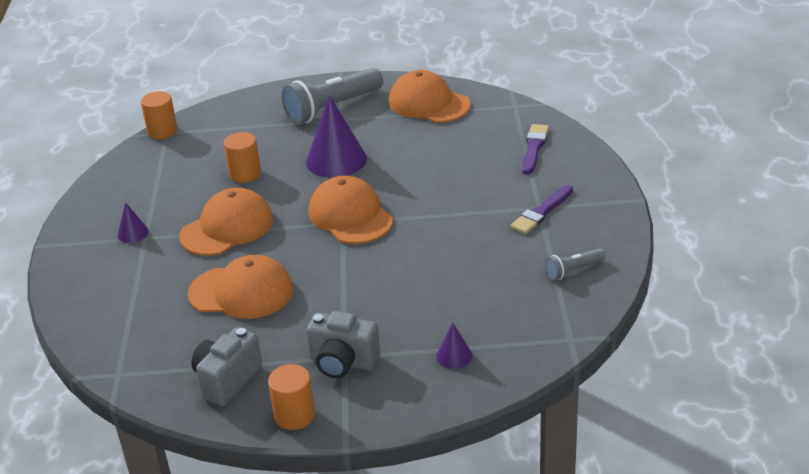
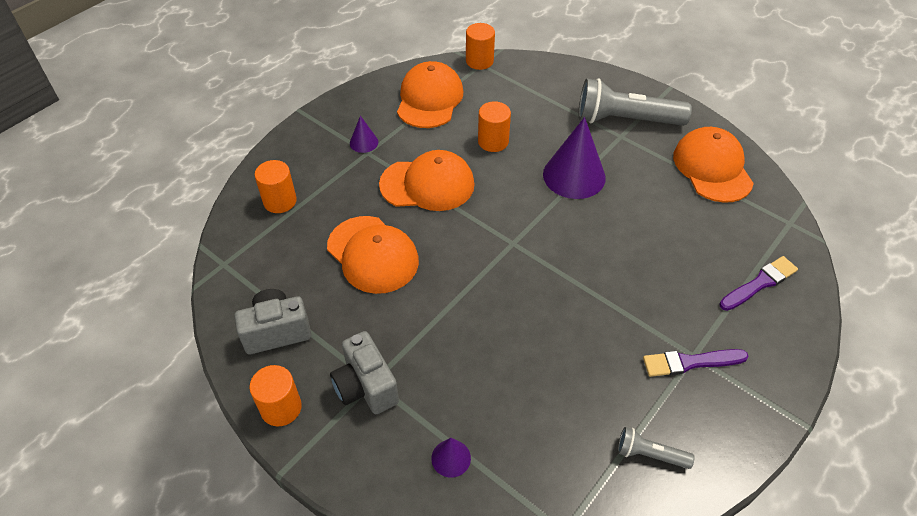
camera: 40 degrees right, 15 degrees up
(110, 309) = (280, 201): none -> orange cylinder
(350, 216) = (526, 241): orange cap -> orange cap (429, 99)

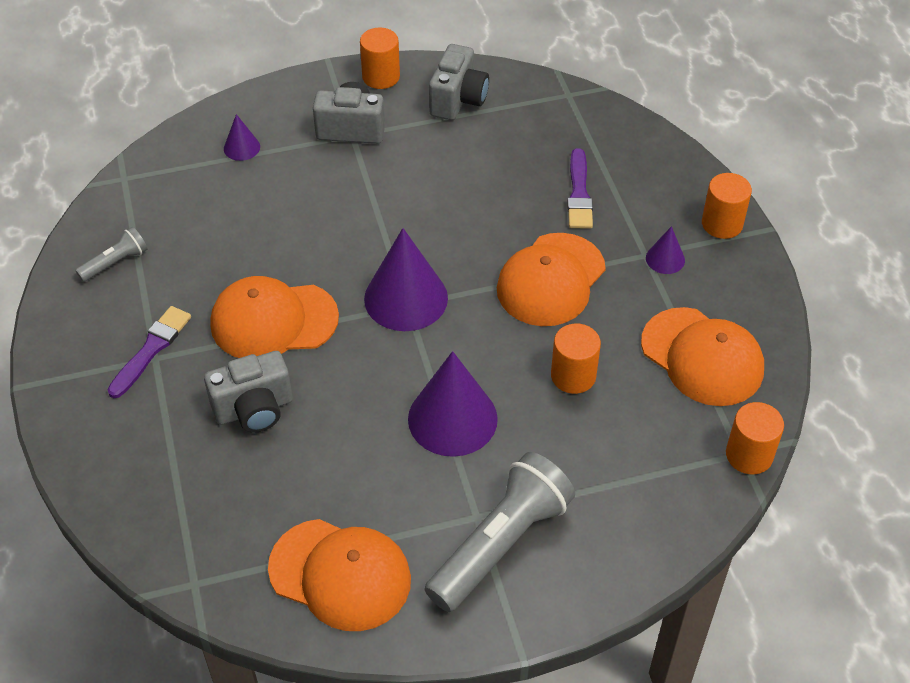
camera: 125 degrees right, 0 degrees up
(280, 201) = (622, 158): orange cylinder -> orange cylinder (722, 224)
(372, 254) = (489, 194): orange cap -> orange cap (273, 321)
(508, 246) = (406, 298): none -> purple cone
(667, 270) = (254, 409): none -> grey camera
(759, 283) = (161, 478): purple brush -> purple brush (579, 193)

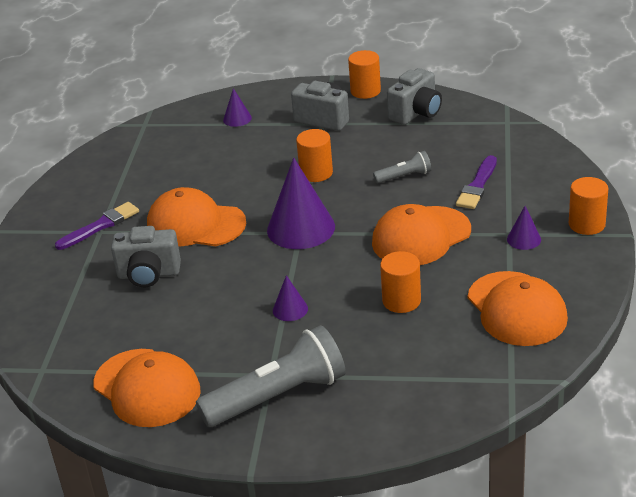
camera: 25 degrees right, 15 degrees down
(115, 263) = (108, 172): grey flashlight -> grey flashlight (404, 176)
(452, 418) = (290, 309): purple cone -> purple cone, size x0.48
(749, 455) = (517, 382): orange cylinder -> orange cylinder (316, 173)

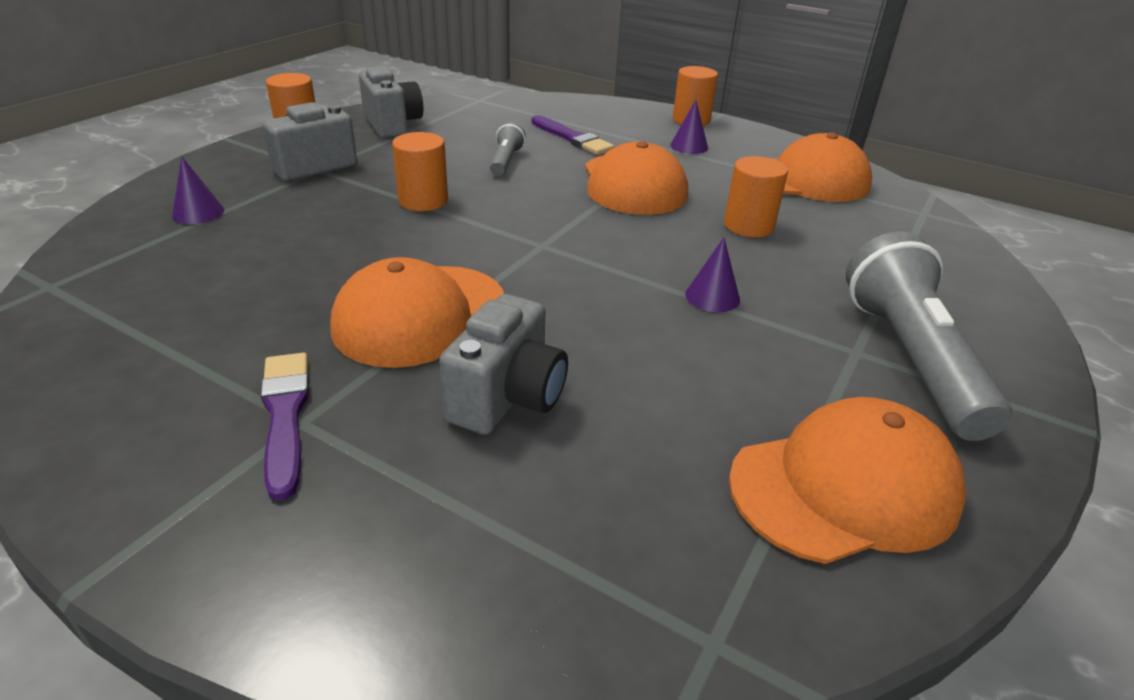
camera: 70 degrees left, 0 degrees up
(301, 228) = (533, 241): purple cone -> none

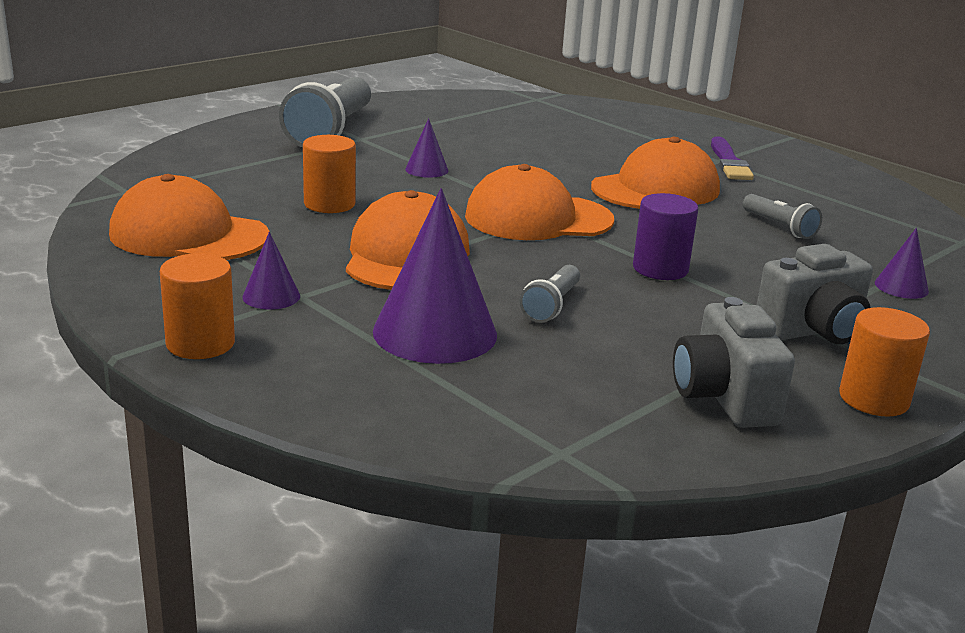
camera: 165 degrees left, 10 degrees down
(278, 272) = (779, 227): none -> grey flashlight
(423, 201) = (660, 269): orange cylinder -> purple cylinder
(508, 398) = (599, 152): grey camera -> none
(572, 138) = (435, 332): purple brush -> purple cone
(844, 487) = (441, 110): orange cap -> orange cap (538, 218)

